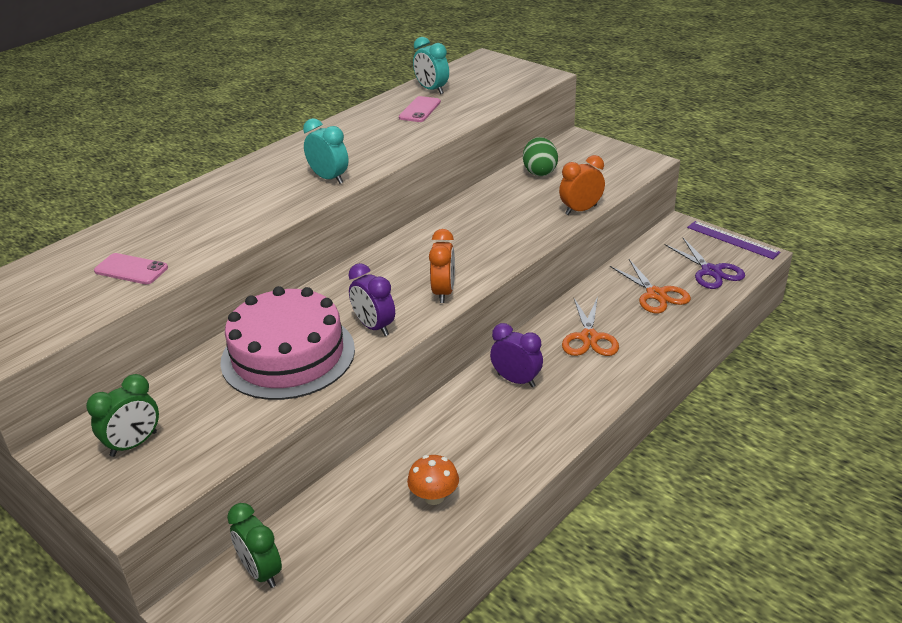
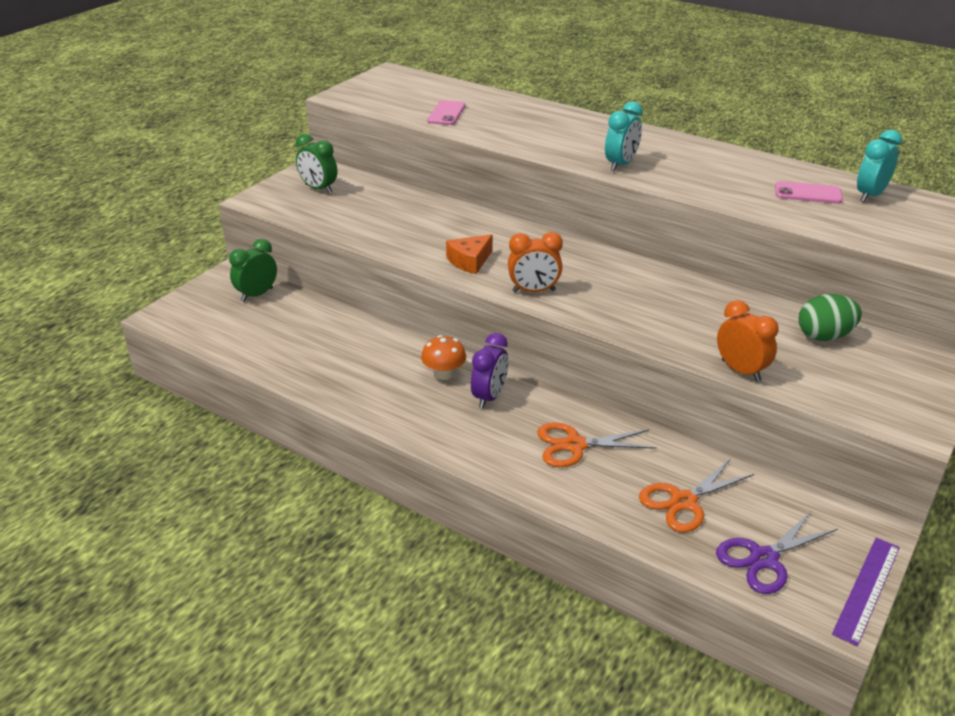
camera: 80 degrees right, 0 degrees up
(288, 355) = (424, 228): pink cake -> none
(374, 327) = (470, 261): purple clock -> orange cheese
(434, 497) = (328, 362): orange mushroom -> orange mushroom (444, 374)

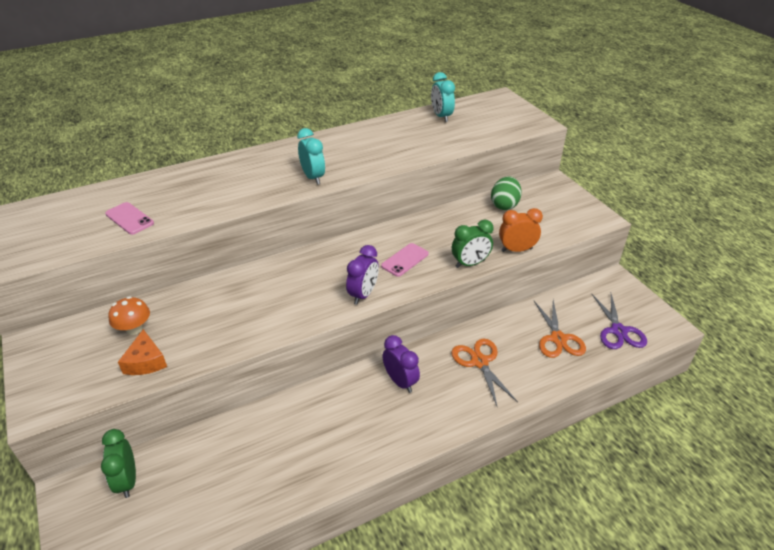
camera: 60 degrees left, 5 degrees up
(318, 189) = (76, 355): green clock -> green clock (470, 263)
(444, 374) = (354, 395): orange mushroom -> orange mushroom (134, 329)
(470, 261) = (294, 309): orange cheese -> orange cheese (145, 361)
(533, 291) = (363, 294): orange clock -> purple clock
(574, 445) = (479, 362): orange scissors -> orange scissors turned 135 degrees clockwise
(808, 193) = (420, 132): pink phone -> pink phone (405, 260)
(867, 589) = (655, 306): purple ruler -> none

